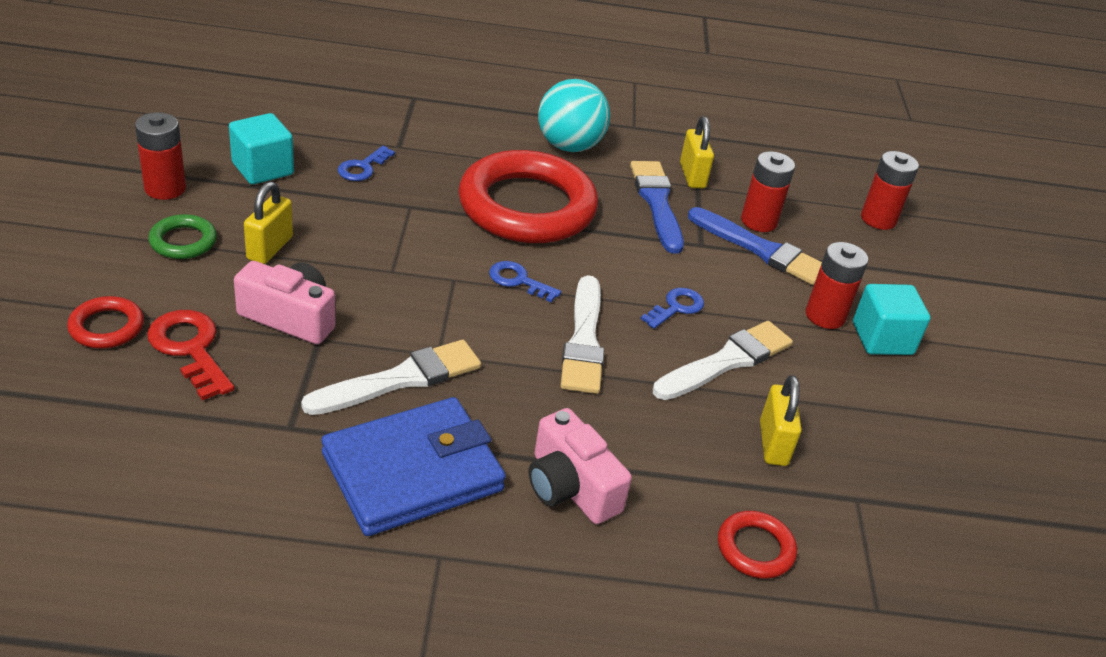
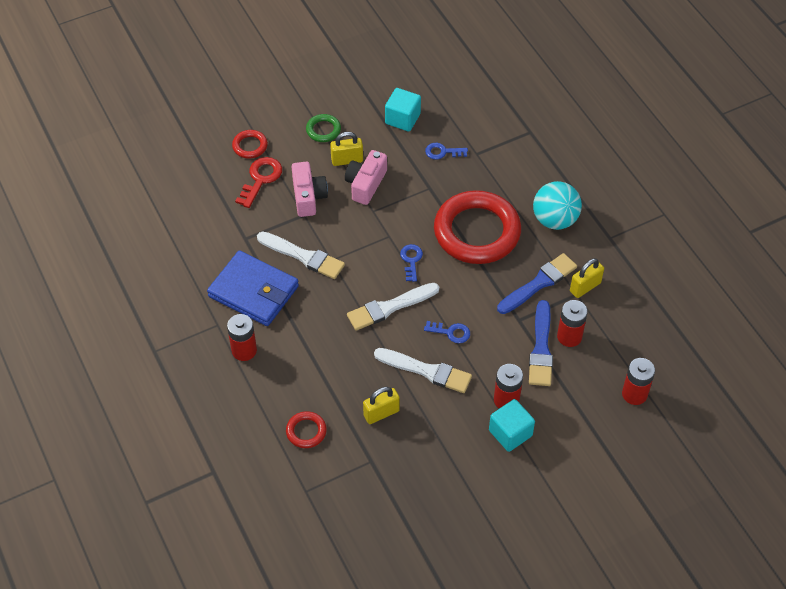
camera: 65 degrees right, 15 degrees up
(165, 188) = (353, 98): red battery -> red battery (244, 350)
(570, 487) = (288, 349): pink camera -> pink camera (365, 184)

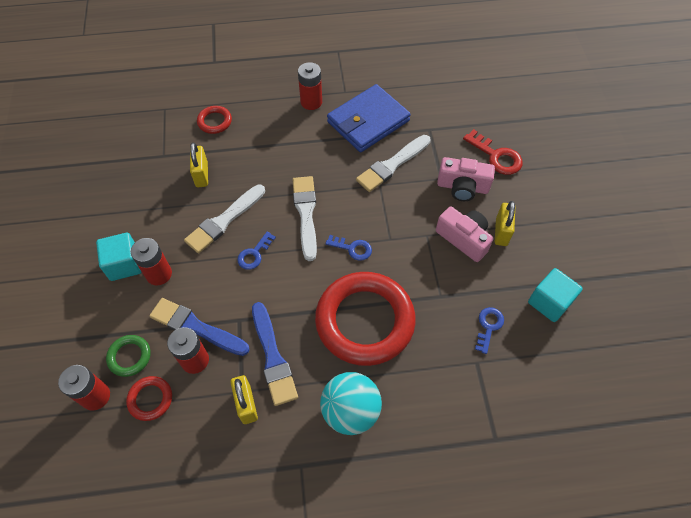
camera: 110 degrees right, 5 degrees up
(250, 146) = (541, 158): red ring -> red ring (150, 399)
(323, 130) = (549, 223): green ring -> green ring (129, 357)

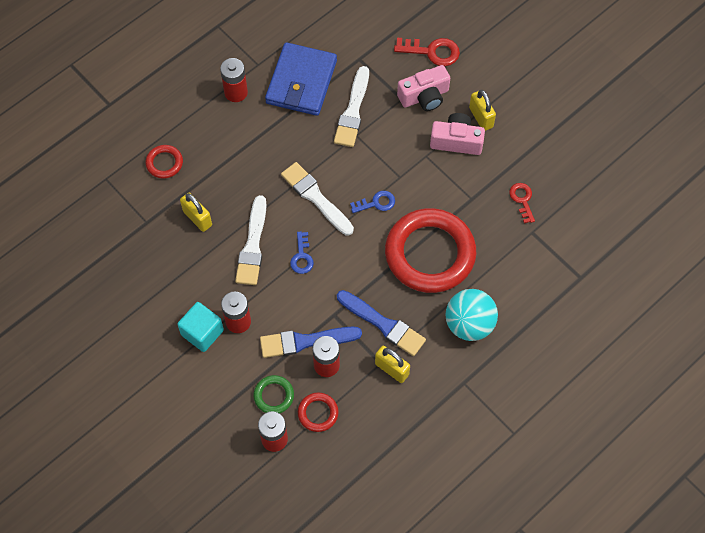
camera: 35 degrees left, 5 degrees up
(488, 326) = (522, 200): blue key -> red key
(549, 302) = (553, 153): turquoise cube -> none

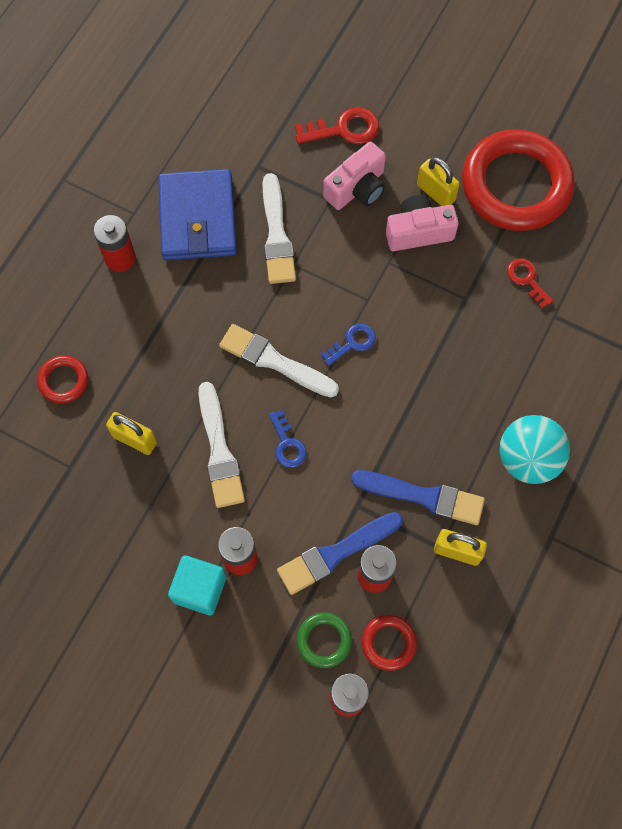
camera: 20 degrees left, 5 degrees up
(430, 254) = (444, 385): red ring -> red ring (516, 185)

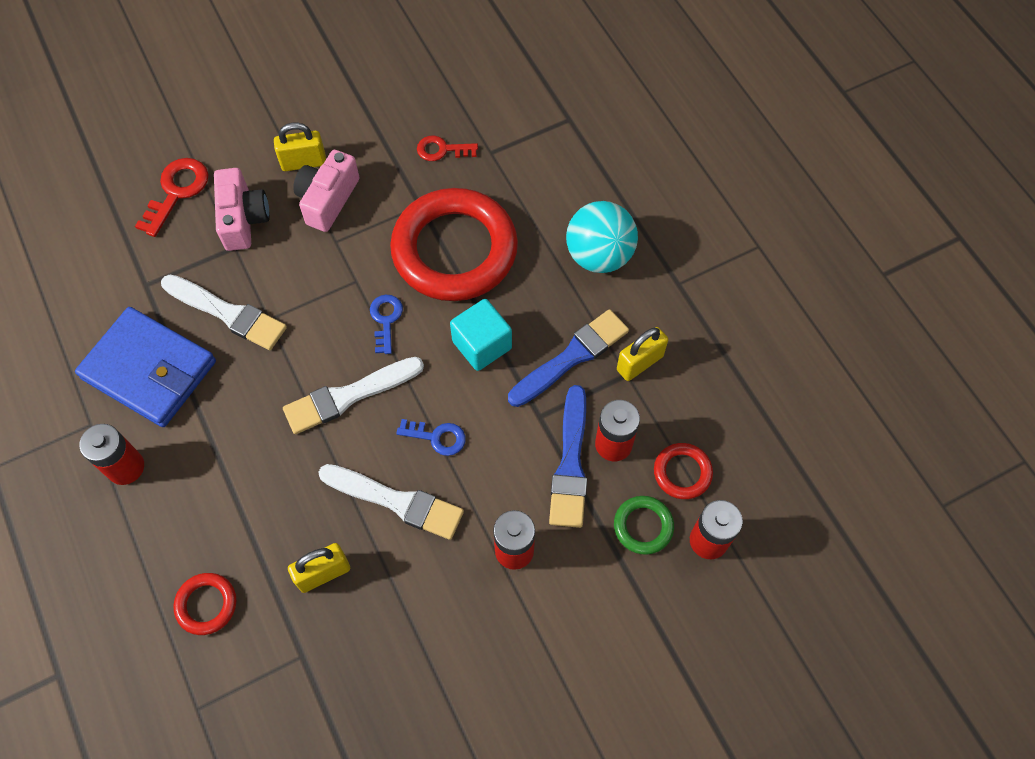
camera: 55 degrees left, 5 degrees down
(200, 589) = (517, 607): turquoise cube -> turquoise cube (482, 345)
(516, 185) = (351, 101): red ring -> red ring (454, 250)

